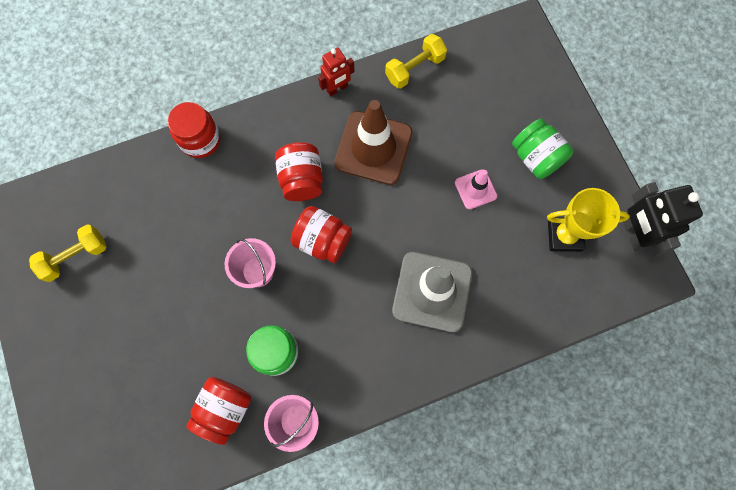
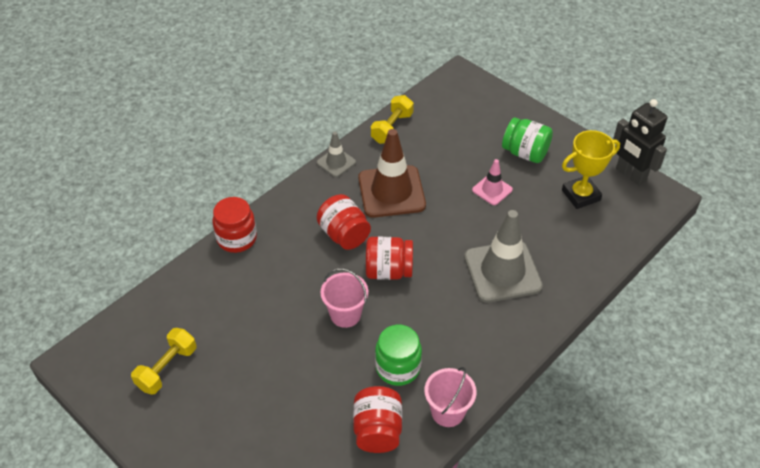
camera: 25 degrees left, 25 degrees down
(337, 89) = (336, 162): red robot -> grey traffic cone

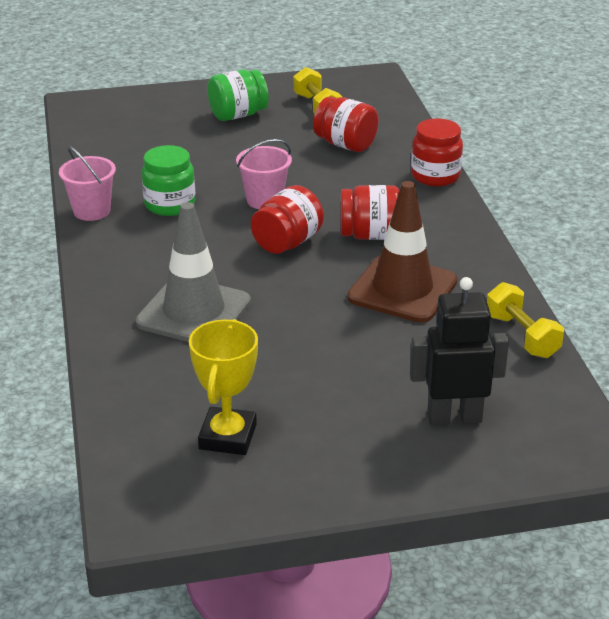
camera: 125 degrees right, 15 degrees down
(336, 162) = (494, 270): grey traffic cone -> none
(377, 430) = (126, 173): red jar -> red jar (345, 144)
(492, 190) = (322, 365): pink traffic cone -> none
(525, 153) = (358, 429): green jar -> green jar (238, 115)
(630, 175) = (207, 510): black robot -> black robot (454, 417)

